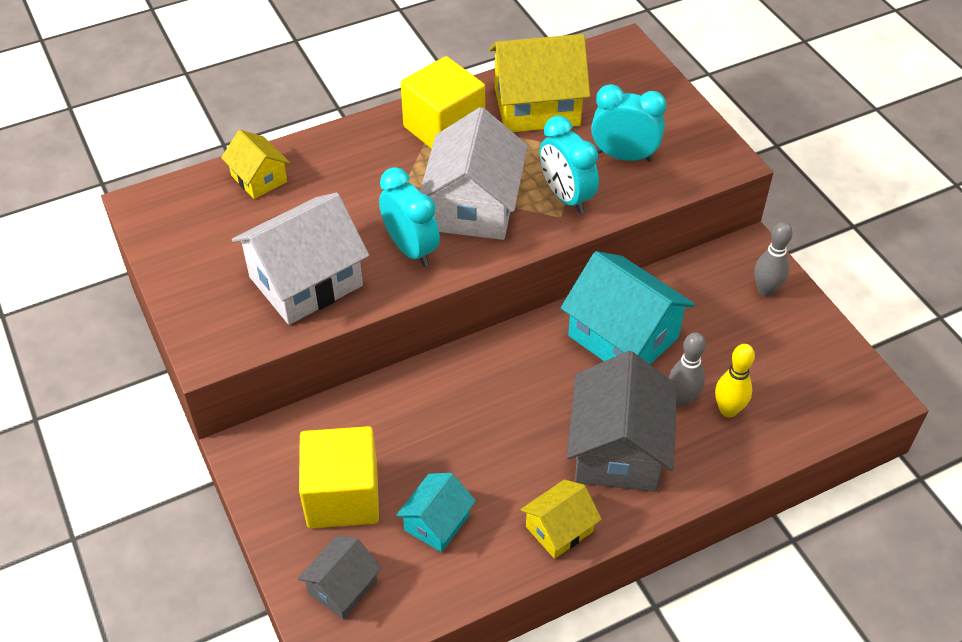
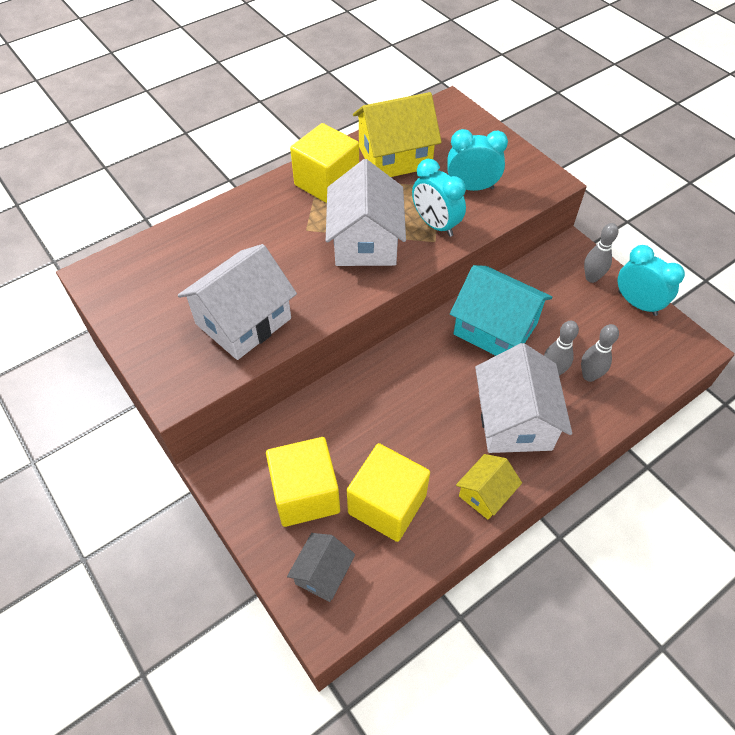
camera: 10 degrees left, 5 degrees up
(259, 178) = (186, 241): yellow house -> none
(411, 249) = (323, 283): turquoise clock -> turquoise clock (637, 303)
(437, 523) = (387, 504): turquoise house -> yellow cube
(618, 450) = (514, 420): grey house -> white house
(728, 410) = (589, 376): yellow bowling pin -> grey bowling pin

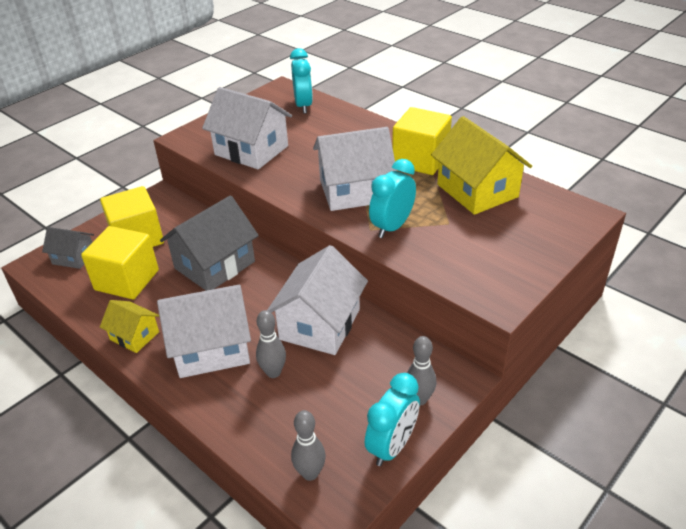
camera: 80 degrees right, 15 degrees down
(383, 410) = (215, 265): none -> grey house
(471, 187) = (458, 244): turquoise clock -> turquoise clock (303, 106)
(495, 329) = (320, 324): turquoise house -> white house
(589, 376) = (274, 403): grey bowling pin -> grey bowling pin (310, 473)

